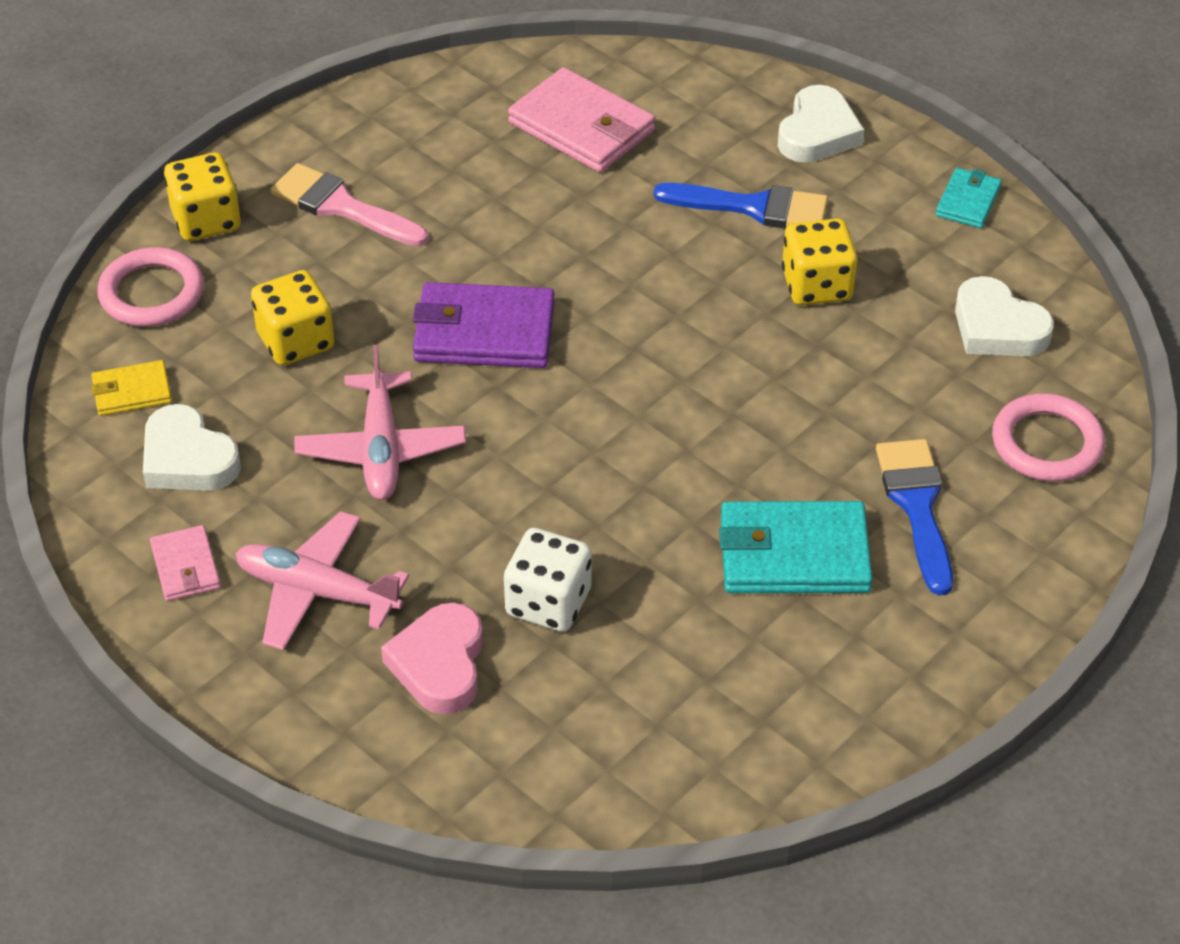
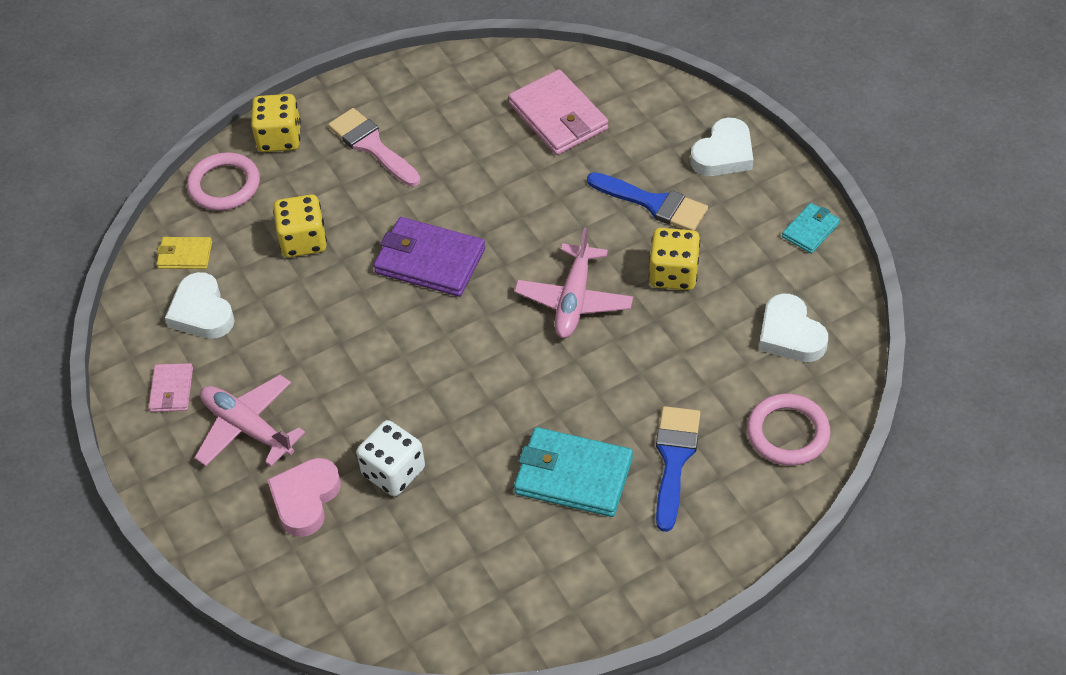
camera: 20 degrees right, 5 degrees up
(381, 449) = (328, 333): pink plane -> pink plane (574, 300)

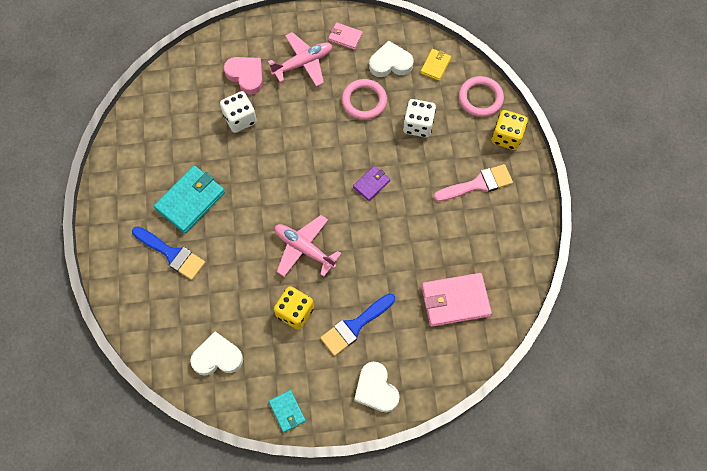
camera: 110 degrees right, 15 degrees up
(303, 241) = (418, 125): yellow dice -> white dice
(430, 260) = (371, 184): purple wallet -> purple wallet, size x0.54
(788, 433) = (154, 321): pink ring -> pink ring (364, 101)

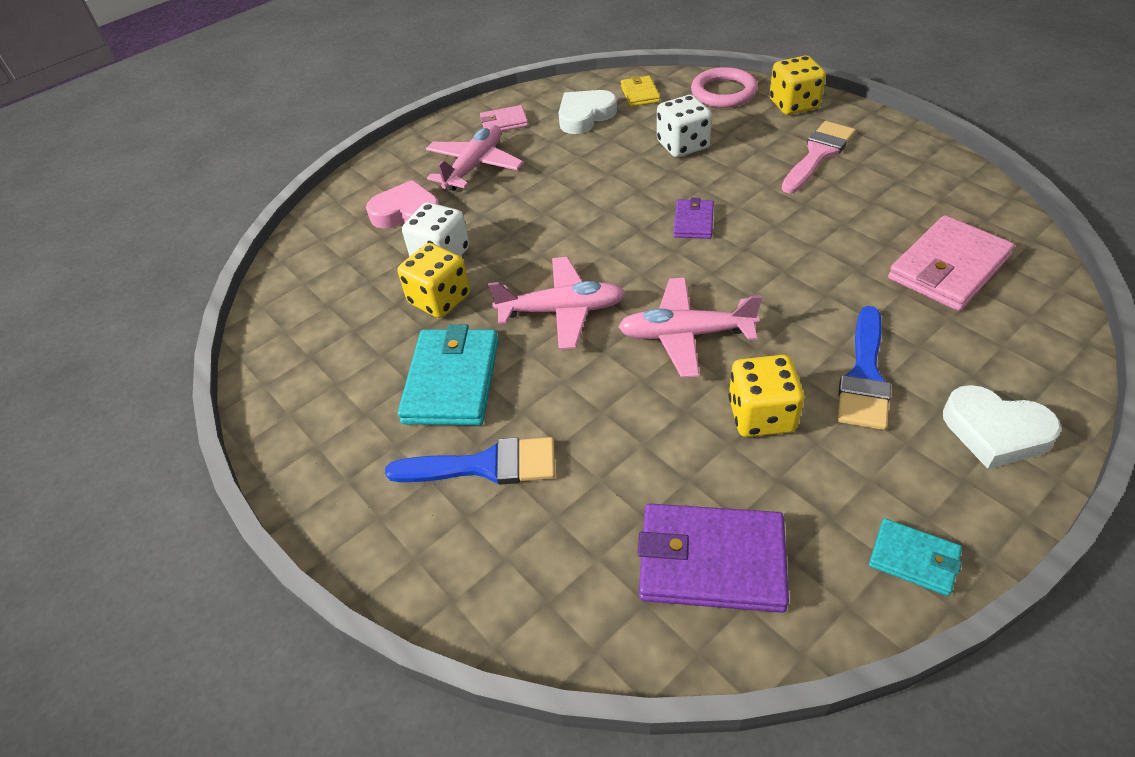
camera: 30 degrees left, 20 degrees down
(217, 357) = (711, 561): white heart -> purple wallet
(219, 148) = (439, 299): none -> yellow dice
(265, 195) = (562, 311): none -> pink plane
(364, 101) = (591, 159): pink ring -> none

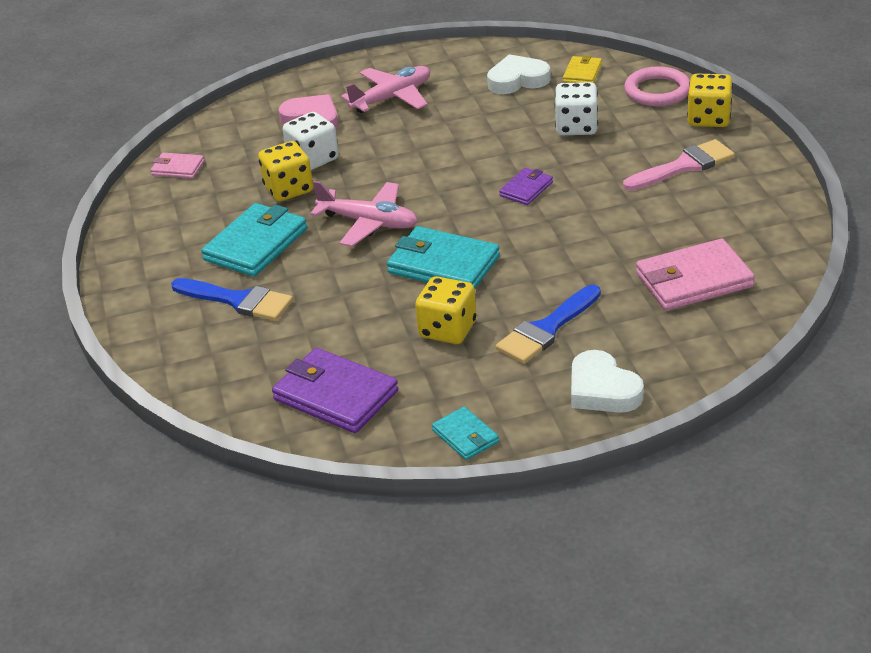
camera: 25 degrees right, 10 degrees down
(504, 122) = (445, 67): pink wallet -> pink wallet (178, 168)
(685, 335) = (443, 264): pink plane -> turquoise wallet

